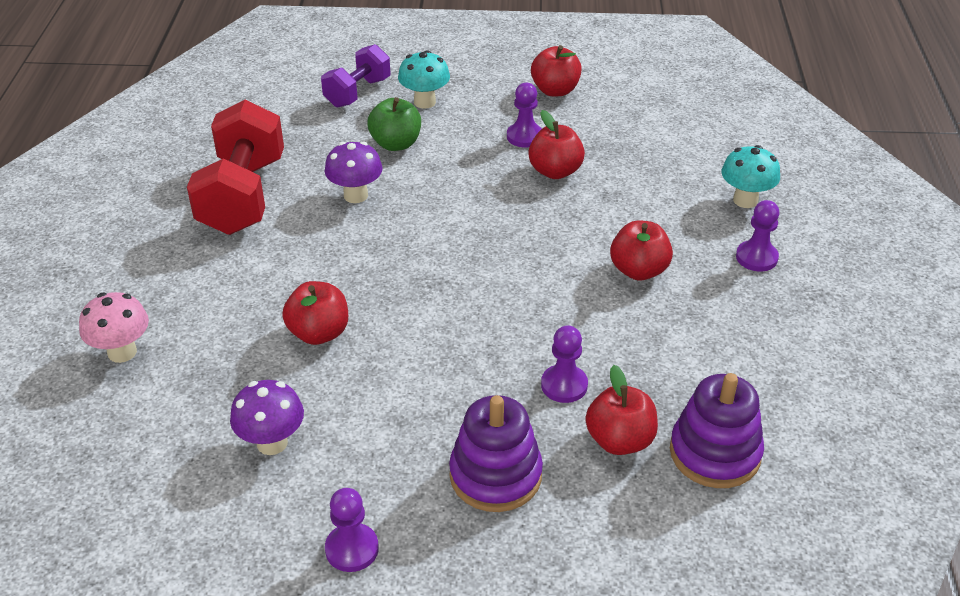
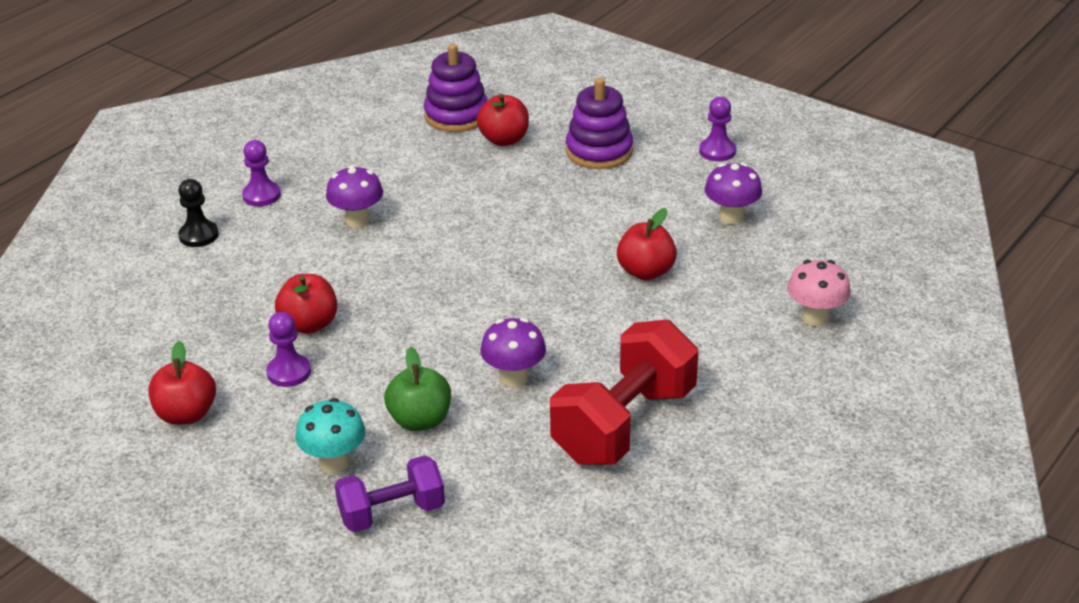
camera: 145 degrees left, 5 degrees down
(564, 385) = (503, 176): purple pawn -> none
(639, 270) = (357, 220): red apple -> purple mushroom
(745, 200) = (199, 235): turquoise mushroom -> black pawn

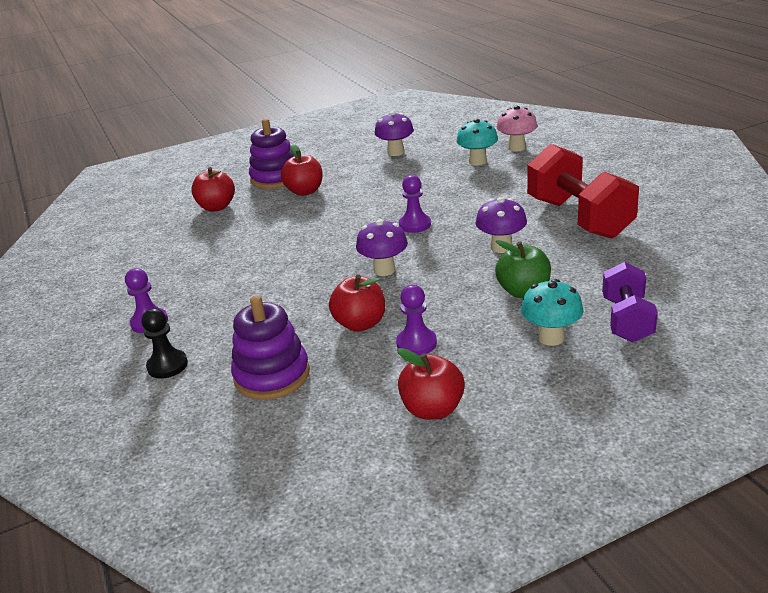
camera: 60 degrees left, 5 degrees down
(357, 220) = (243, 281): purple mushroom -> purple mushroom (384, 270)
(456, 115) = (160, 219): purple stacking toy -> purple stacking toy (272, 375)
(646, 272) = (425, 185): red apple -> red apple (305, 191)
(717, 151) = (323, 145): purple pawn -> purple pawn (415, 225)
(746, 295) = (477, 161): none -> turquoise mushroom

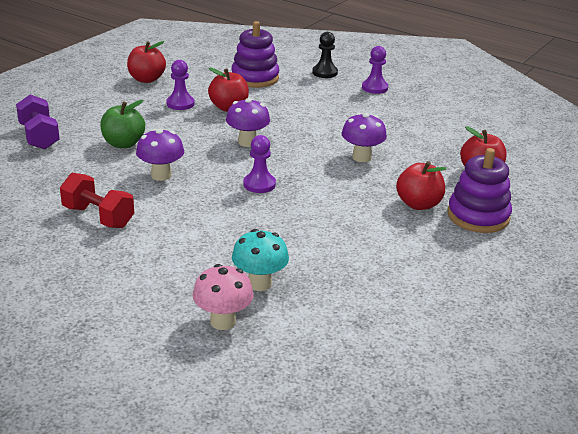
camera: 145 degrees right, 0 degrees up
(396, 152) = (384, 283): purple mushroom -> purple mushroom (361, 157)
(551, 338) = (91, 119): turquoise mushroom -> none
(579, 218) = (98, 217): red dumbbell -> red dumbbell, size x0.59

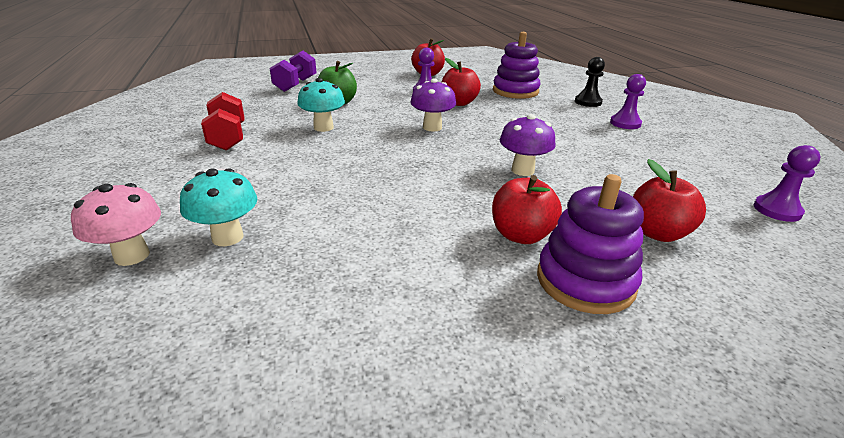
camera: 40 degrees right, 0 degrees up
(161, 175) = (323, 127): purple mushroom -> turquoise mushroom
(259, 184) = (385, 158): purple pawn -> purple pawn (777, 210)

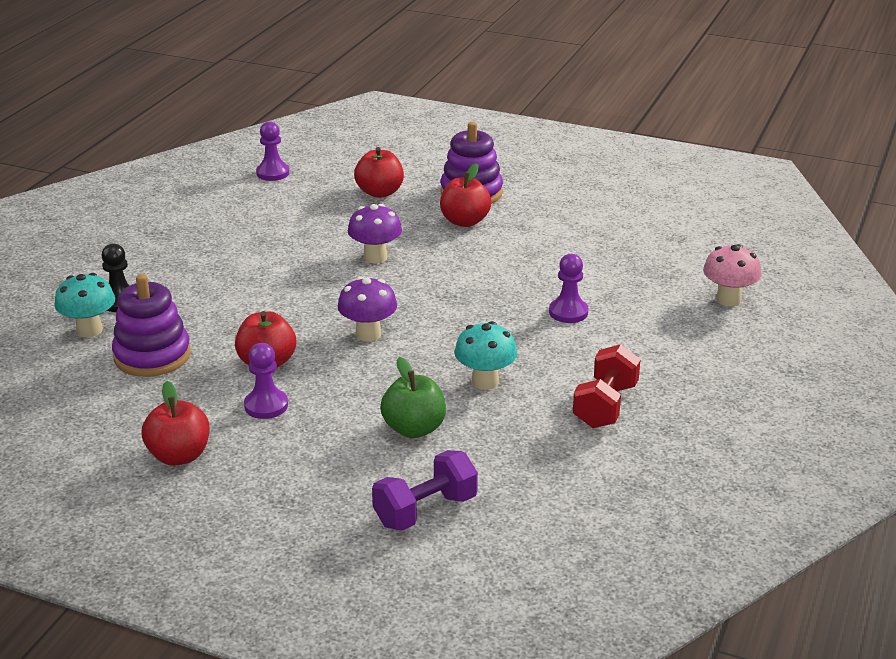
camera: 140 degrees left, 0 degrees up
(227, 237) = (659, 289): turquoise mushroom -> turquoise mushroom (89, 330)
(625, 123) = (168, 261): purple pawn -> purple pawn (568, 312)

